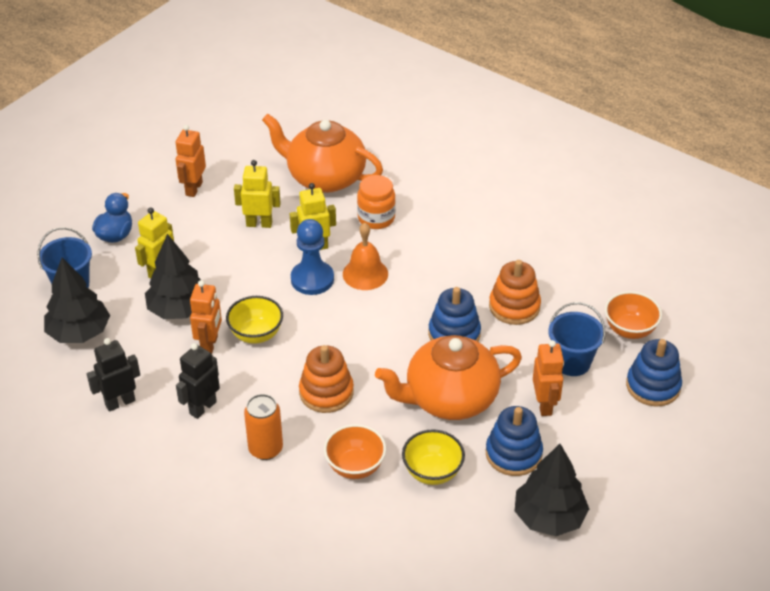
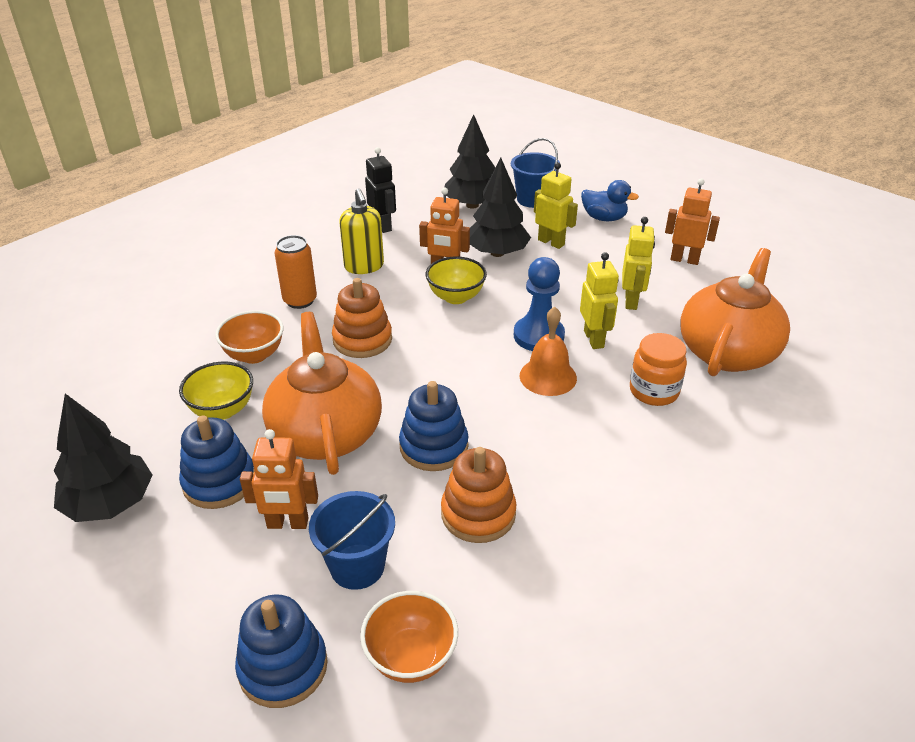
camera: 95 degrees right, 5 degrees down
(202, 407) = (364, 266): black robot -> yellow soap dispenser

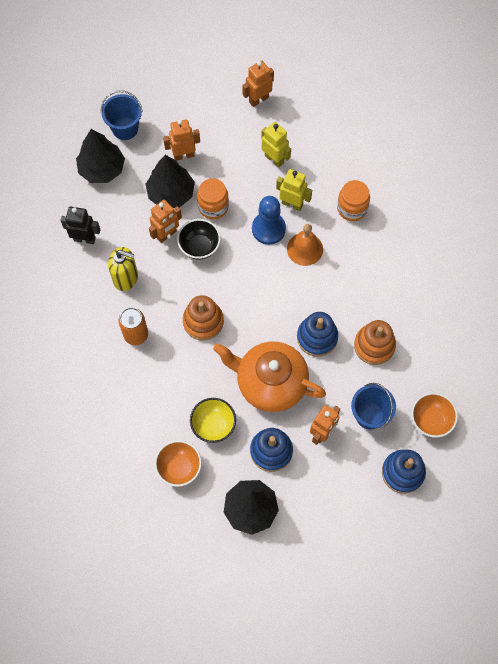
camera: 55 degrees left, 30 degrees up
(254, 355) = (174, 386): orange bowl -> orange bowl (179, 467)
(456, 297) = (199, 247): yellow bowl -> black bowl
(516, 285) = (213, 206): none -> orange jar
(551, 242) = (183, 155): yellow robot -> orange robot
(604, 218) = (181, 105): blue duck -> none
(727, 351) = (349, 149): orange teapot -> none

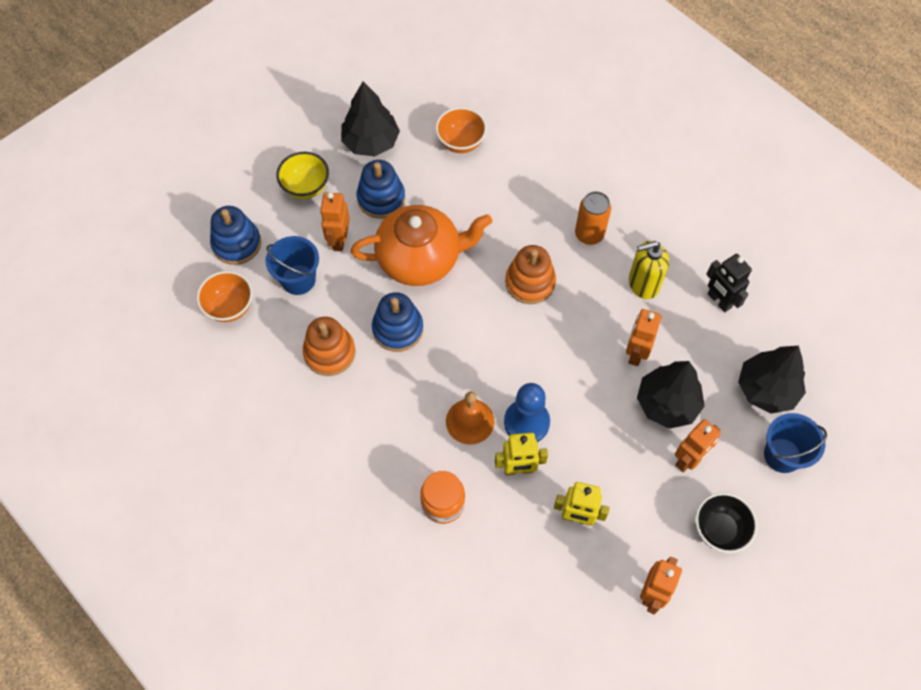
camera: 150 degrees right, 5 degrees down
(84, 239) = (719, 301): black robot -> black robot turned 75 degrees clockwise
(199, 247) = (590, 359): black bowl -> black bowl (719, 529)
(213, 206) = (608, 414): orange jar -> none
(213, 425) = (452, 192): yellow bowl -> yellow bowl (306, 187)

